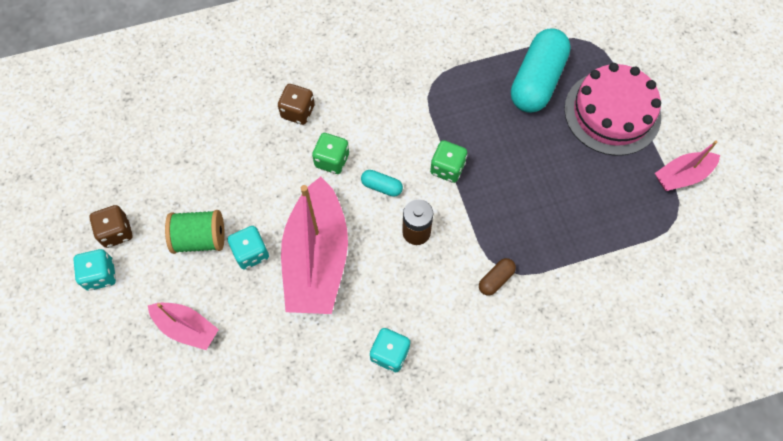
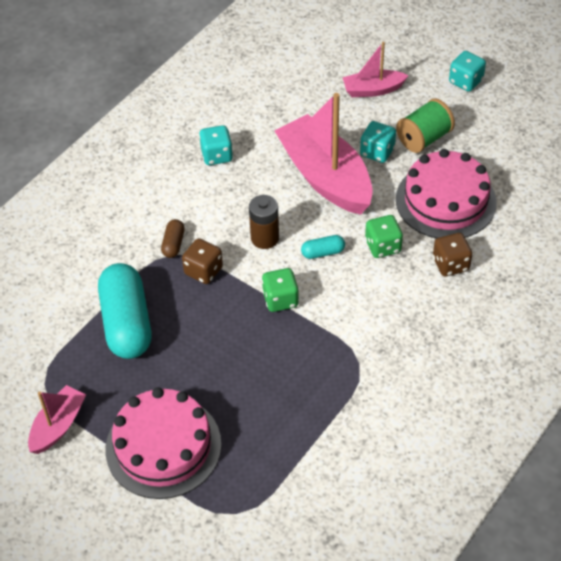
camera: 145 degrees right, 15 degrees down
(116, 232) = (487, 108): brown dice -> brown dice (203, 271)
(246, 166) = (445, 200): none -> pink cake
(537, 81) = (260, 431): turquoise capsule -> turquoise capsule (126, 323)

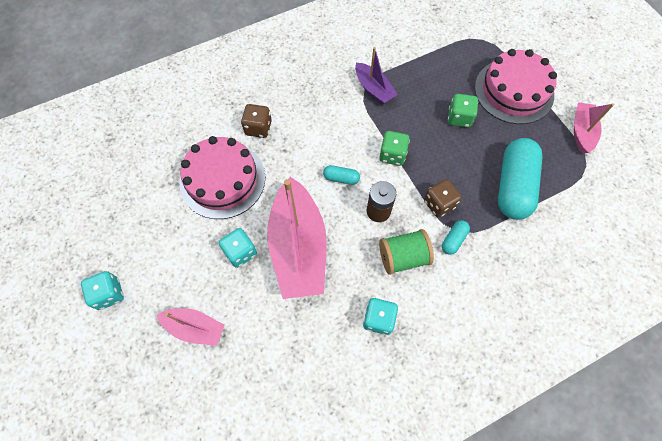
camera: 155 degrees left, 15 degrees up
(58, 426) = (581, 132): pink boat -> pink boat turned 135 degrees clockwise
(173, 244) = (453, 240): brown capsule -> turquoise capsule
(347, 368) = (373, 89): none -> purple boat
(383, 246) = (295, 163): green dice -> green dice (459, 118)
(424, 138) = (193, 247): green spool -> green spool (403, 257)

